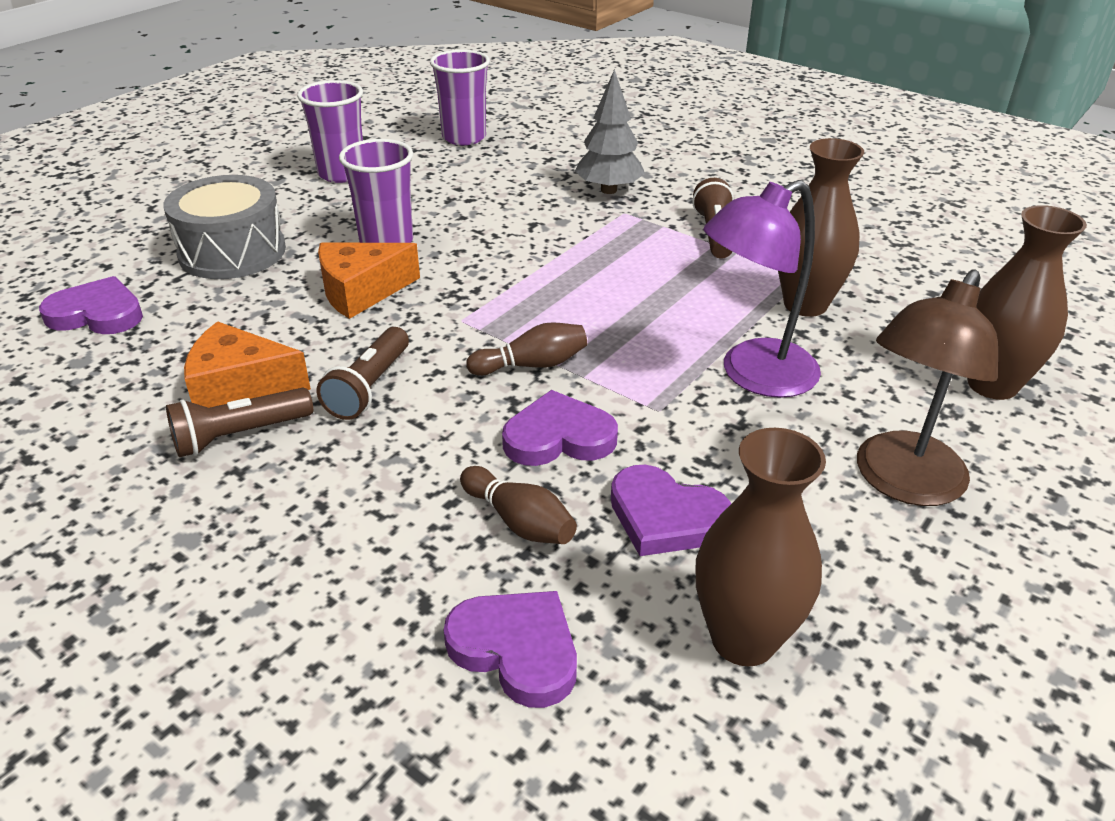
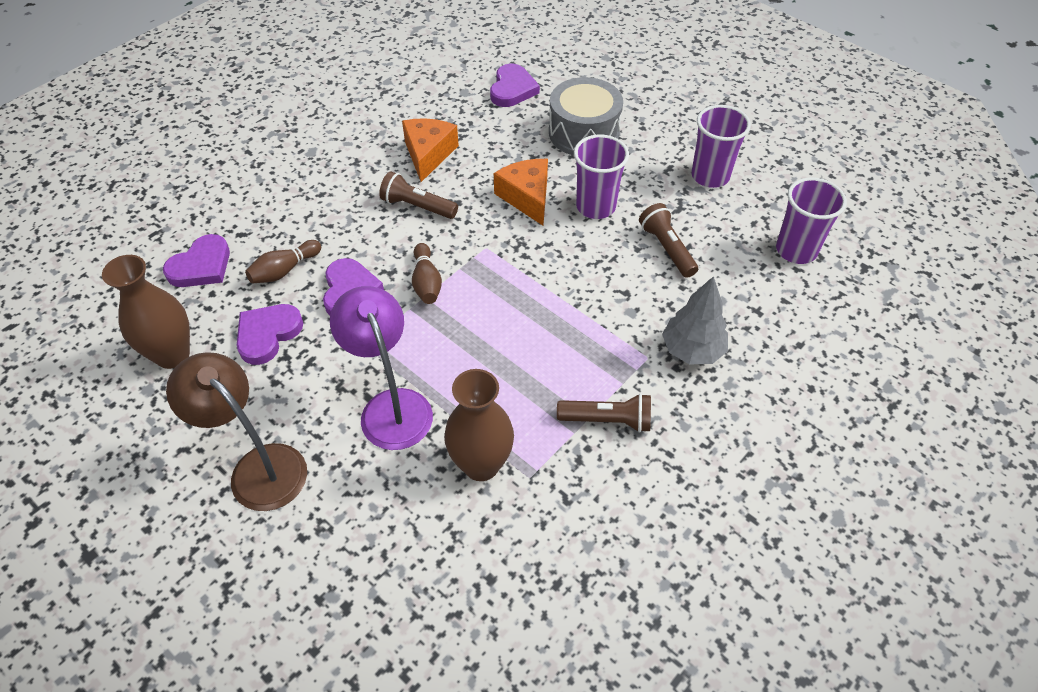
camera: 95 degrees right, 15 degrees up
(239, 435) = (384, 159): brown flashlight -> brown flashlight (667, 248)
(992, 385) = (347, 572): brown vase -> none

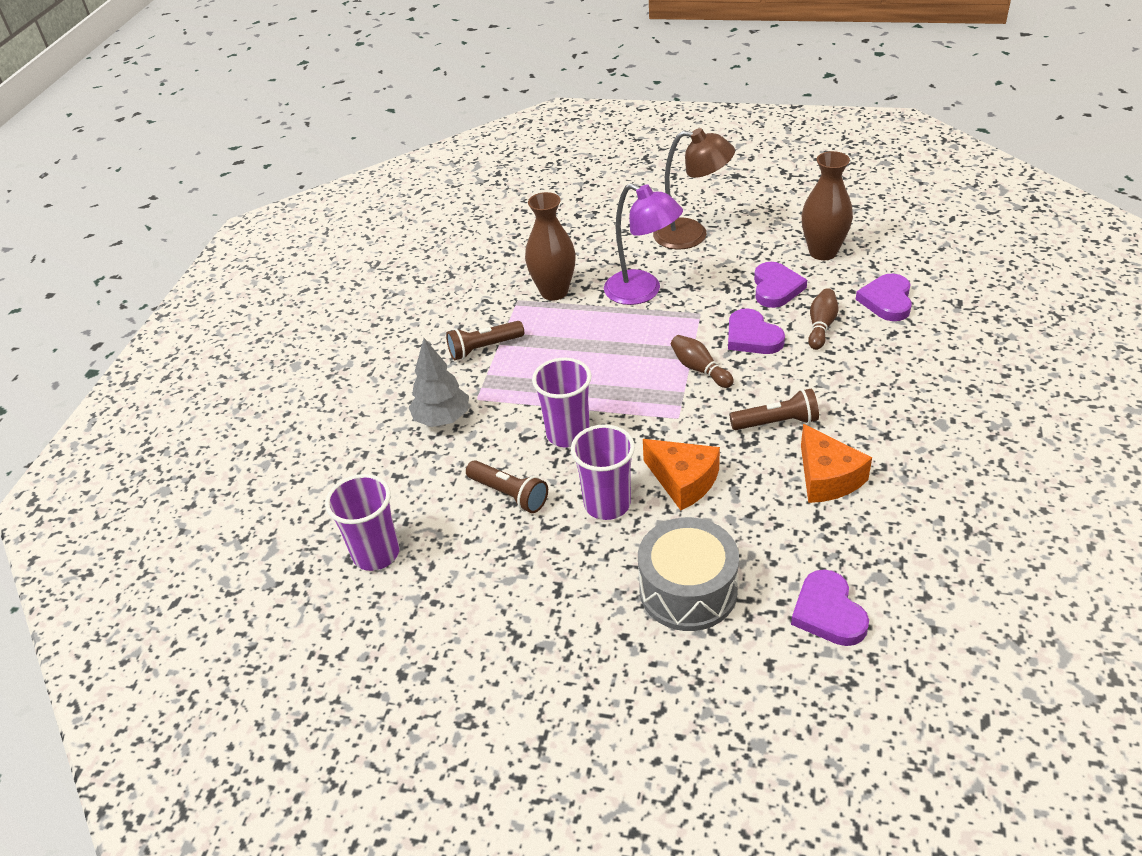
camera: 155 degrees right, 10 degrees down
(710, 176) = (504, 602): purple cup -> purple cup (568, 434)

